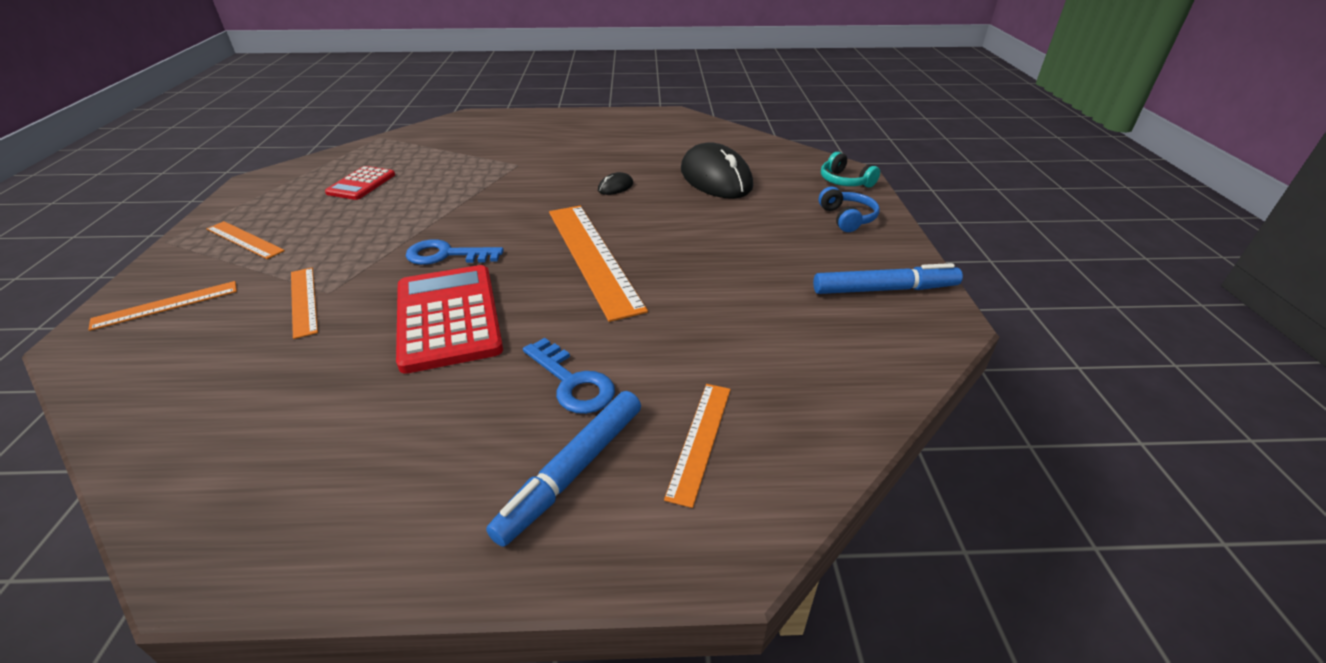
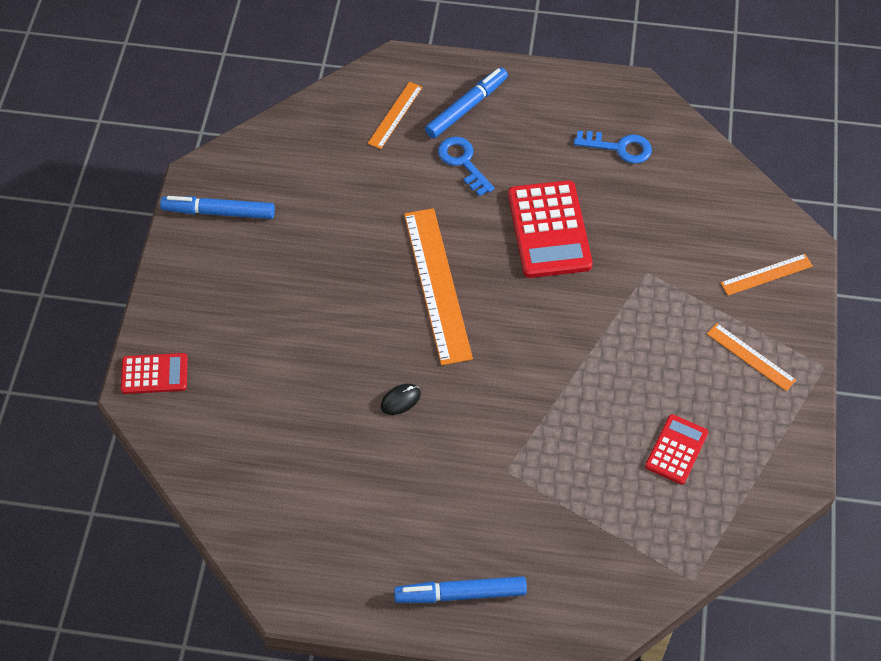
camera: 170 degrees left, 20 degrees up
(303, 301) = (663, 264): orange ruler -> none
(446, 255) = (562, 306): blue key -> blue key (619, 148)
(553, 122) = (461, 594): none -> blue marker
(715, 178) = (289, 402): black mouse -> none
(845, 181) = (154, 374): turquoise headphones -> red calculator
(847, 218) = (192, 308): blue headphones -> none

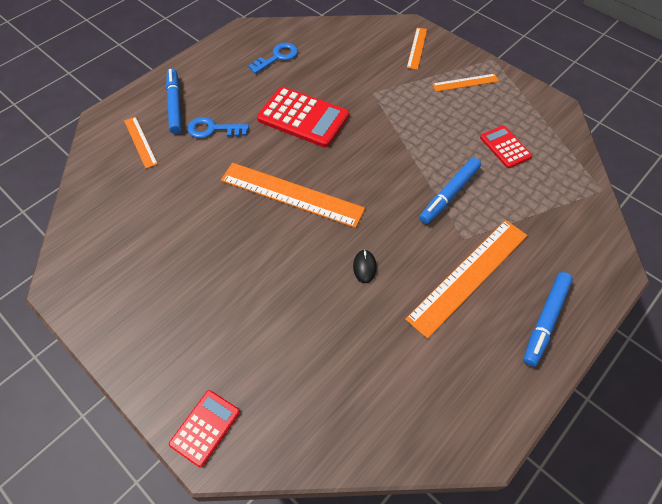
camera: 55 degrees left, 0 degrees up
(219, 212) = (105, 290): blue marker -> blue marker (449, 194)
(462, 498) = (469, 276): none -> orange ruler

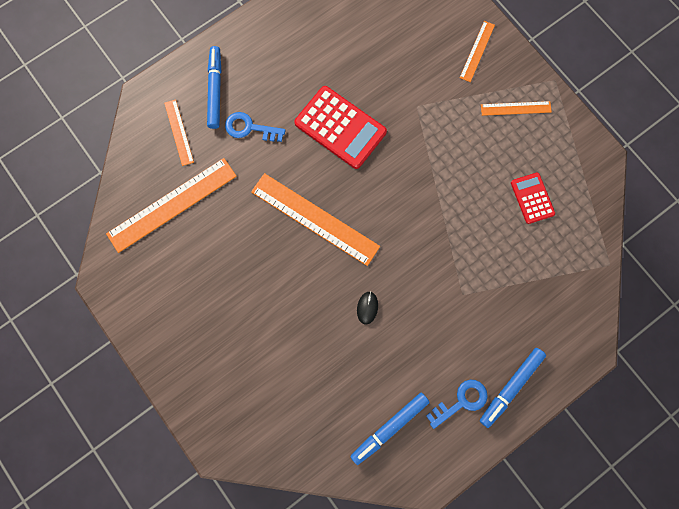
camera: 10 degrees right, 20 degrees up
(205, 428) = (215, 428): red calculator -> none
(277, 57) = (326, 40): blue key -> blue key (461, 401)
(449, 194) = (462, 244): blue marker -> blue marker (389, 427)
(469, 276) = (457, 333): orange ruler -> orange ruler (172, 205)

